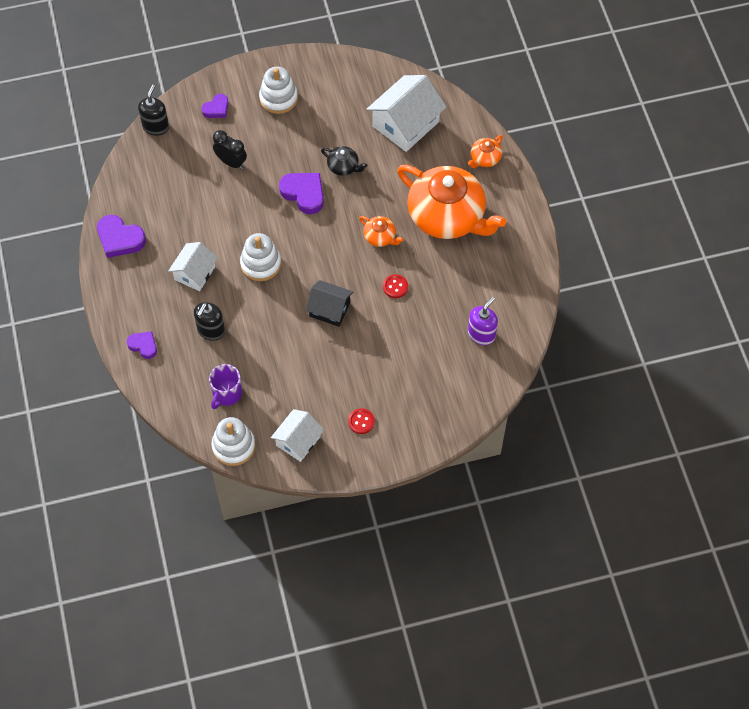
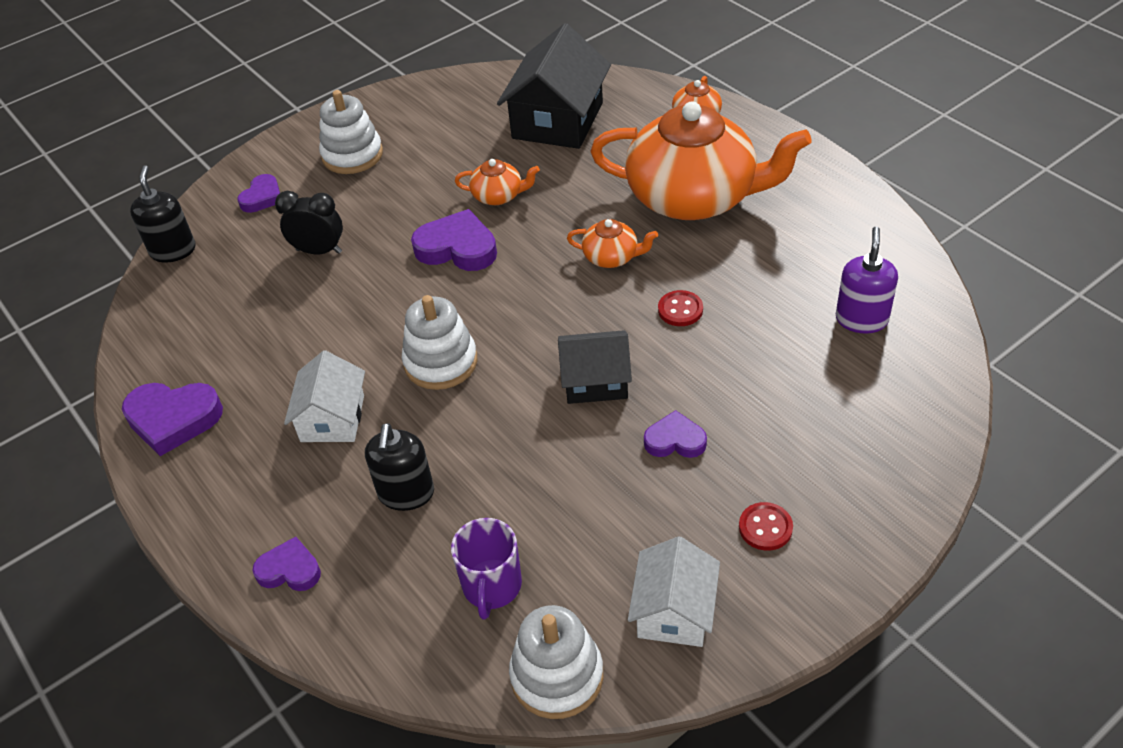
camera: 20 degrees left, 15 degrees down
(343, 166) = (498, 196): black teapot -> orange teapot
(348, 359) = (675, 440): none -> purple heart
(406, 124) = (557, 120): white house -> black house

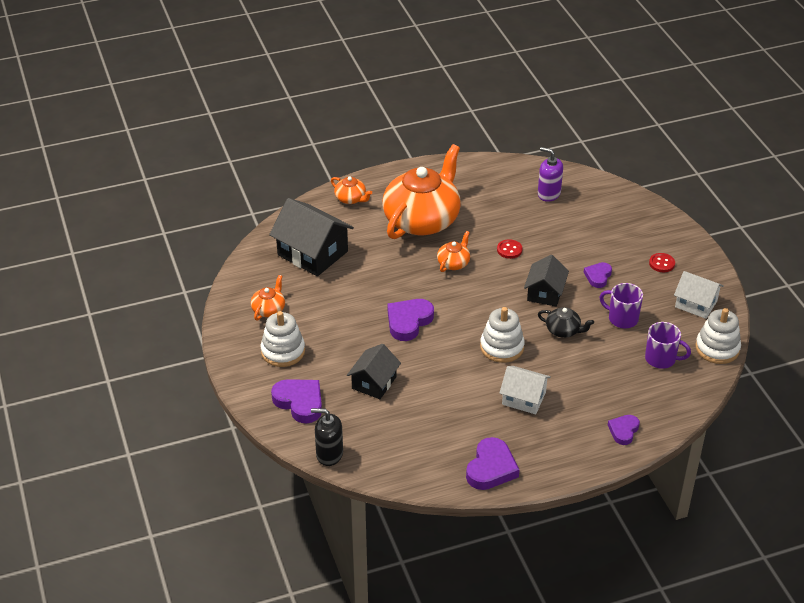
camera: 75 degrees left, 5 degrees down
(262, 197) = (299, 402): purple heart -> purple heart, size x1.64
(319, 251) = (374, 382): black clock -> black house
(406, 493) = (591, 378): black soap dispenser -> none
(498, 196) = (370, 294): orange teapot -> orange teapot (269, 309)
(511, 428) = (563, 330): none -> black teapot
(577, 502) = (622, 318): none -> purple mug

